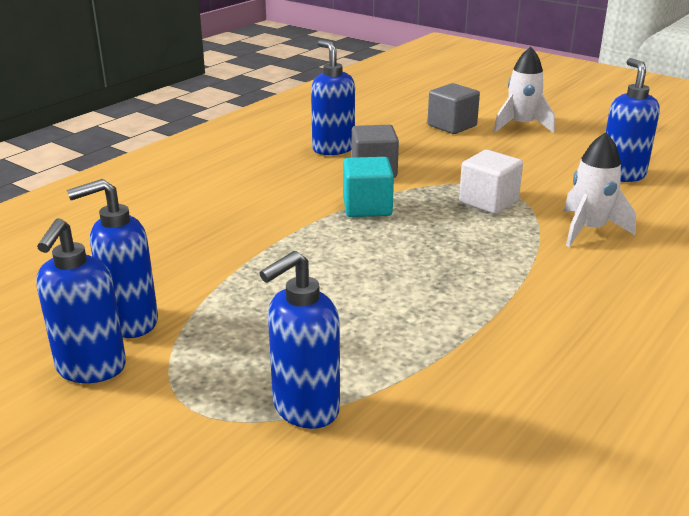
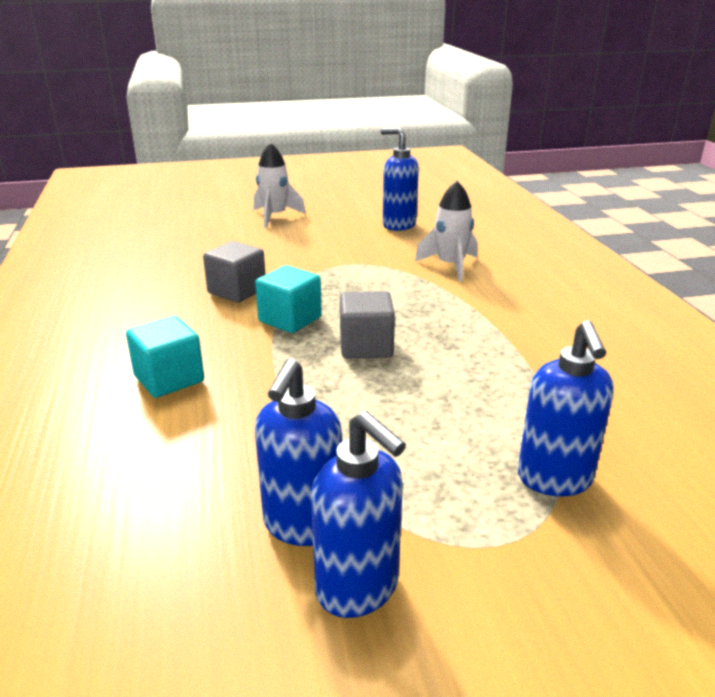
camera: 50 degrees left, 0 degrees up
(226, 206) = (169, 379): none -> turquoise cube
(333, 149) = (165, 289): blue soap dispenser -> none
(452, 126) = (225, 234): grey cube -> grey cube (366, 346)
(488, 202) = (361, 276): white cube -> none

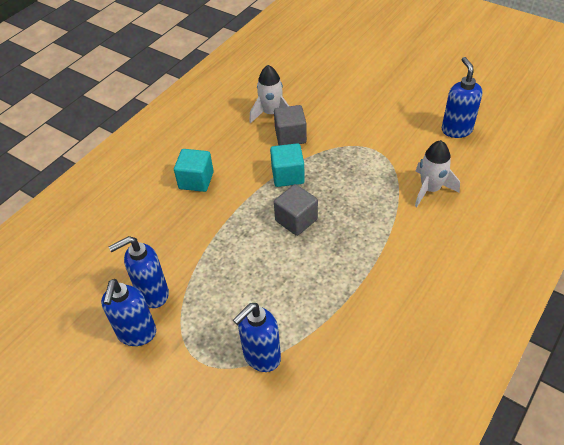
camera: 50 degrees right, 20 degrees up
(275, 217) = (391, 77): white rocket -> white rocket (271, 113)

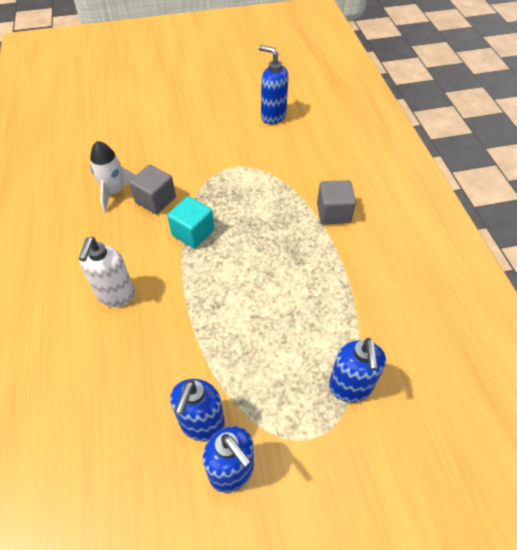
camera: 50 degrees left, 5 degrees up
(196, 180) = (116, 295): turquoise cube -> white soap dispenser
(296, 220) = (243, 262): grey cube -> grey cube (333, 213)
(430, 189) = (307, 169): white rocket -> none

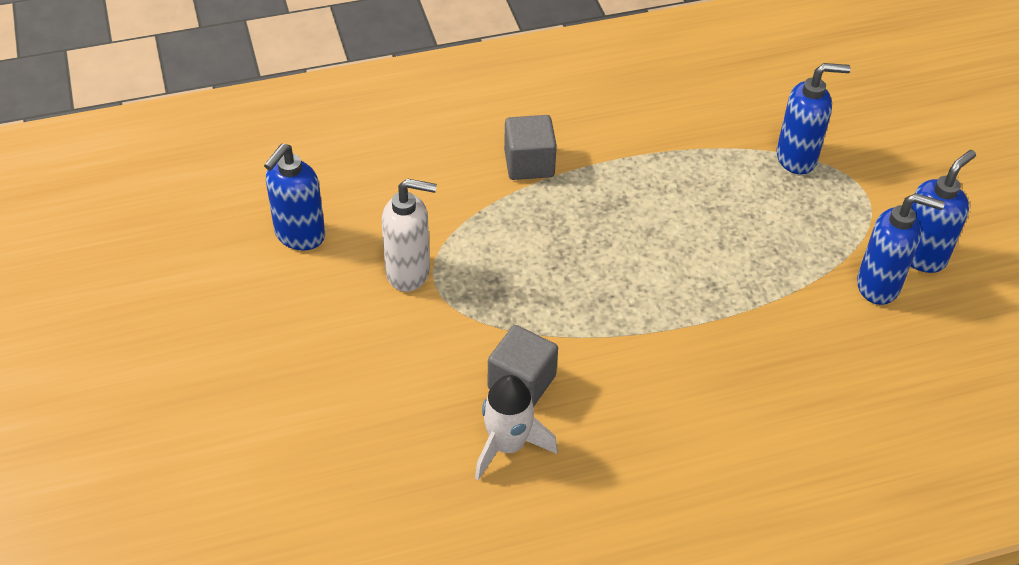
camera: 95 degrees left, 5 degrees down
(116, 295) = (720, 403): white soap dispenser -> white soap dispenser (409, 272)
(193, 232) = (587, 324): turquoise cube -> none

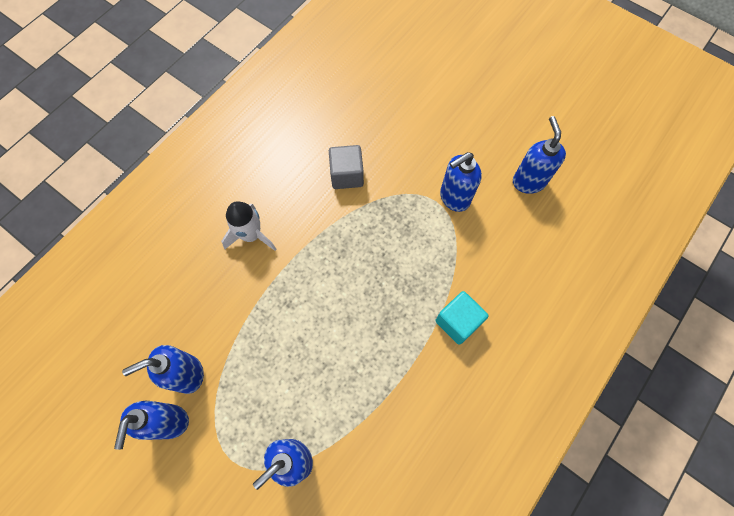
camera: 145 degrees right, 20 degrees up
(409, 272) = (454, 198): white soap dispenser -> blue soap dispenser
(507, 445) = (328, 140): white rocket -> white rocket (251, 235)
(529, 163) = (458, 322): grey cube -> turquoise cube

